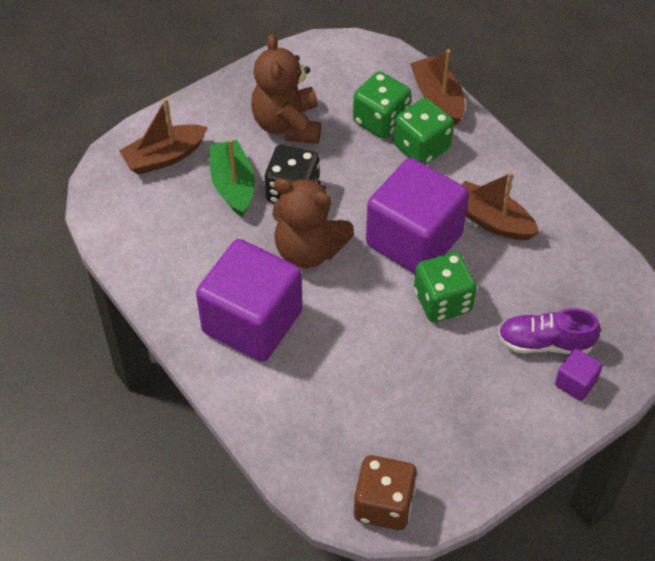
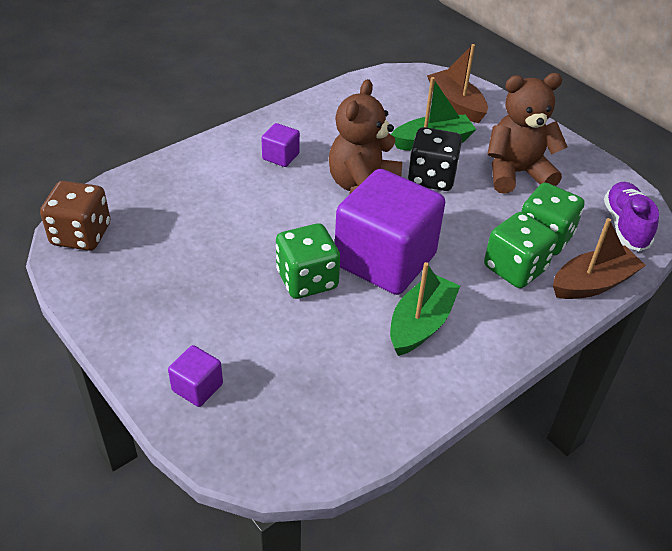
camera: 85 degrees right, 10 degrees down
(252, 321) = (280, 156): purple cube -> purple cube, size x0.42
(492, 220) = (421, 324): brown boat -> green boat
(545, 343) = (252, 362): purple shoe -> purple shoe (625, 226)

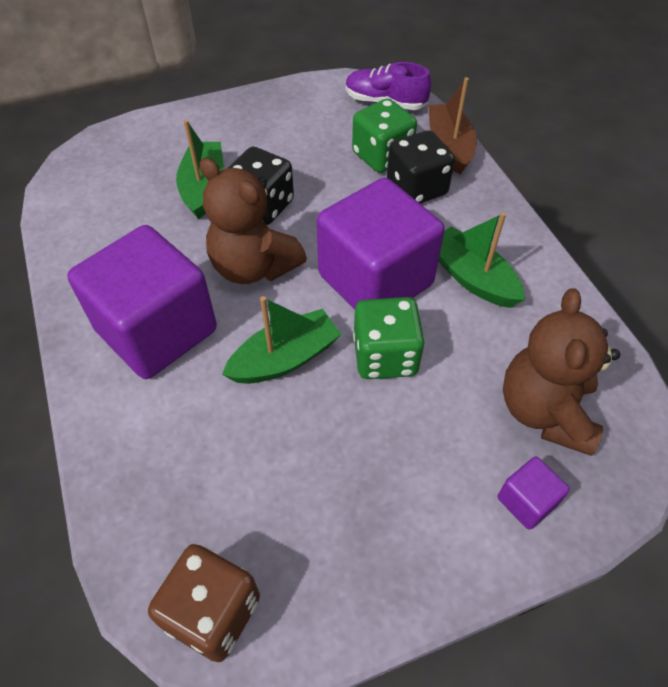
camera: 70 degrees left, 10 degrees up
(280, 156) = (157, 330): purple cube -> purple cube, size x2.41
(281, 224) = (285, 359): none -> green boat
(456, 104) = (149, 149): brown boat -> none
(515, 268) = (416, 188): green dice -> black dice
(516, 173) = (284, 143): brown teddy bear -> brown teddy bear (545, 411)

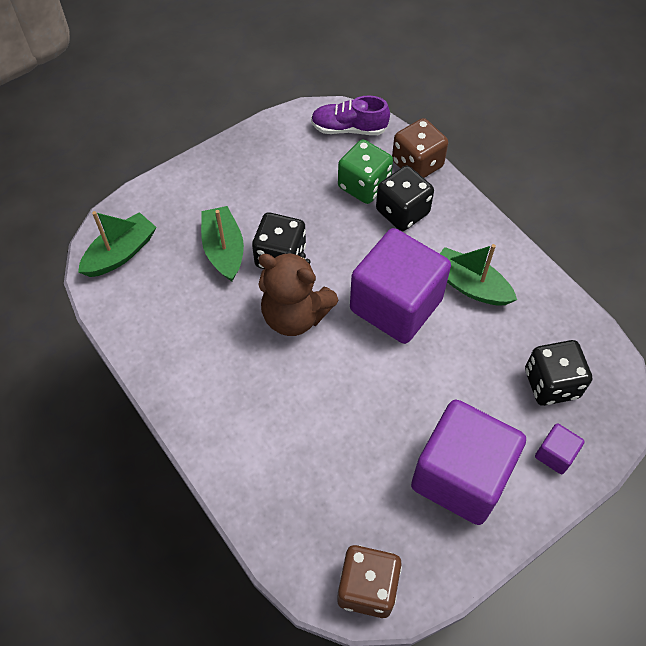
camera: 15 degrees left, 5 degrees up
(157, 330) = (239, 390): purple cube -> purple cube (460, 476)
(285, 359) = (349, 389): green boat -> green boat (121, 253)
(385, 356) = (424, 368): green dice -> none
(449, 146) = (417, 164): brown boat -> brown dice
(545, 411) = (551, 383): brown teddy bear -> black dice

